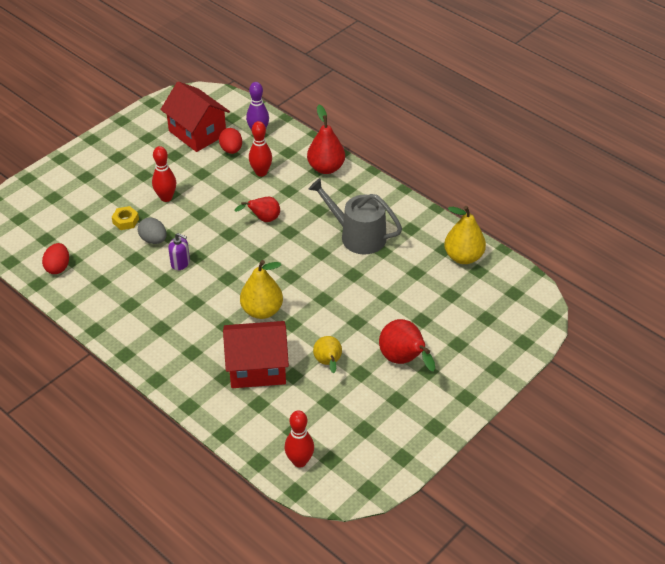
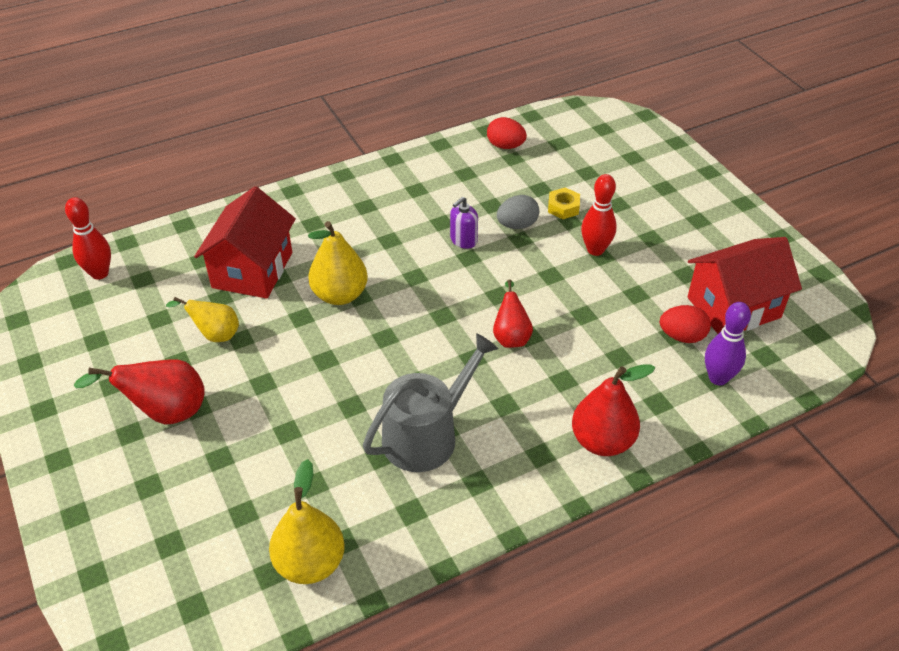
camera: 110 degrees right, 0 degrees up
(261, 172) = (617, 358): red bowling pin -> none

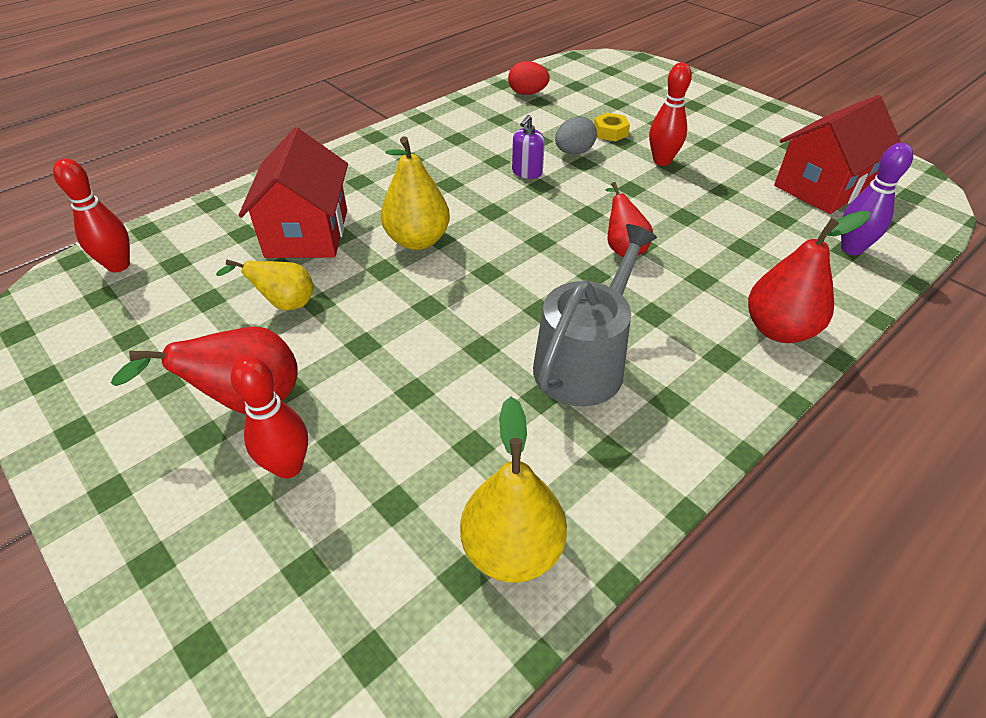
camera: 15 degrees left, 0 degrees up
(180, 469) = (288, 466): none -> red bowling pin
(682, 336) = (792, 219): red egg -> none

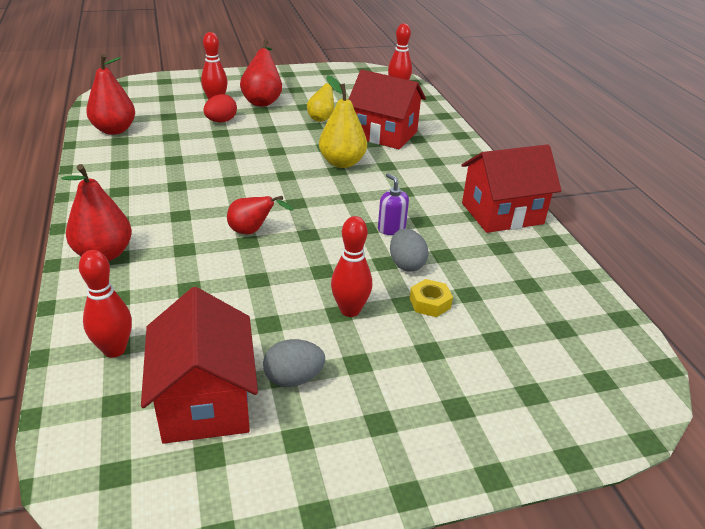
camera: 115 degrees right, 10 degrees down
(442, 126) = (502, 213): none -> red house
(512, 549) = (114, 130): yellow pear -> red pear
(527, 93) = (552, 283): red egg -> red egg (221, 121)
(584, 362) = (177, 178): grey watering can -> none
(755, 162) = (293, 378): none -> grey egg
(851, 249) = (114, 350): purple bowling pin -> red bowling pin

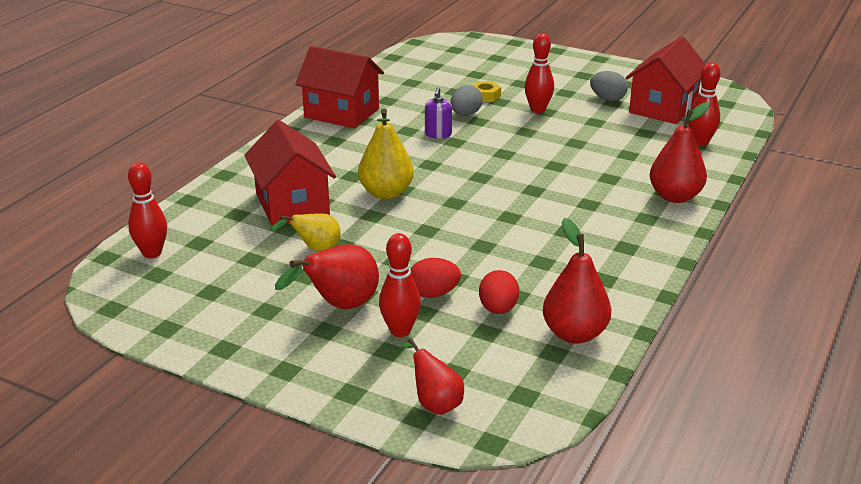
camera: 135 degrees left, 5 degrees down
(173, 126) = (498, 309): none -> red egg
(252, 231) = (543, 170): red pear -> red pear (435, 403)

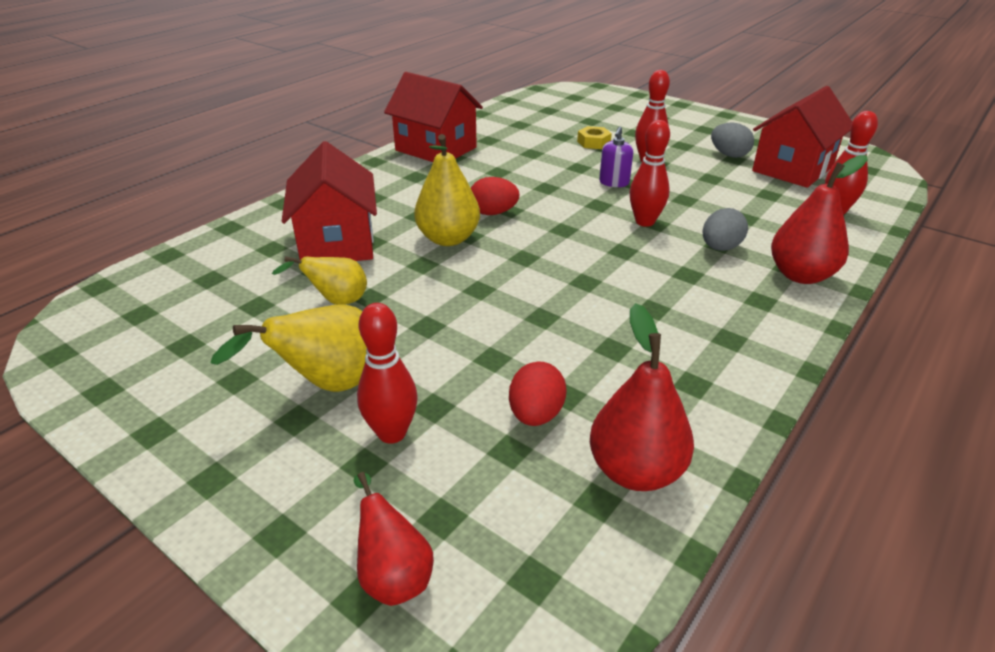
camera: 10 degrees right, 5 degrees up
(152, 253) = (150, 286): red bowling pin -> red bowling pin (645, 222)
(339, 306) = (329, 385): red pear -> yellow pear
(433, 294) = (457, 380): red egg -> red egg (493, 213)
(438, 134) = (530, 178): purple soap dispenser -> purple soap dispenser (614, 182)
(465, 114) = (567, 160): grey egg -> grey egg (720, 248)

